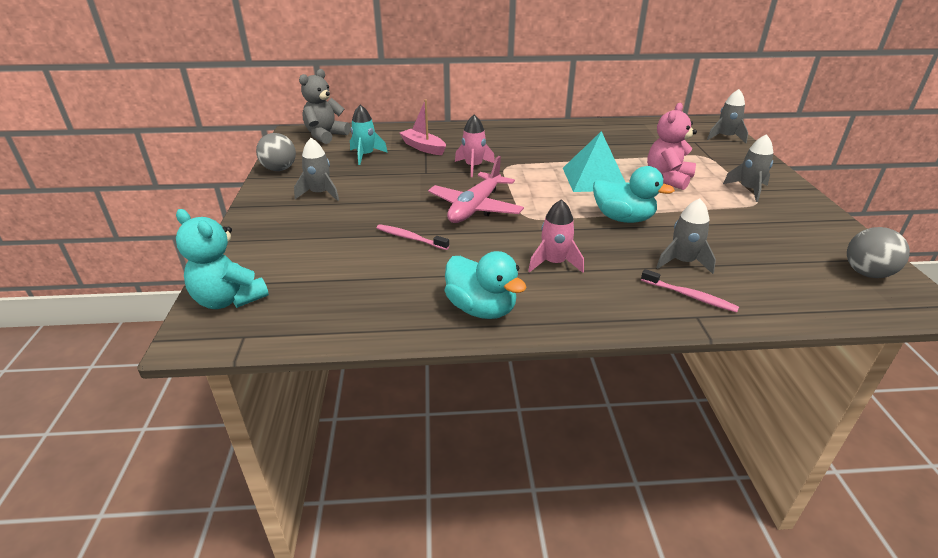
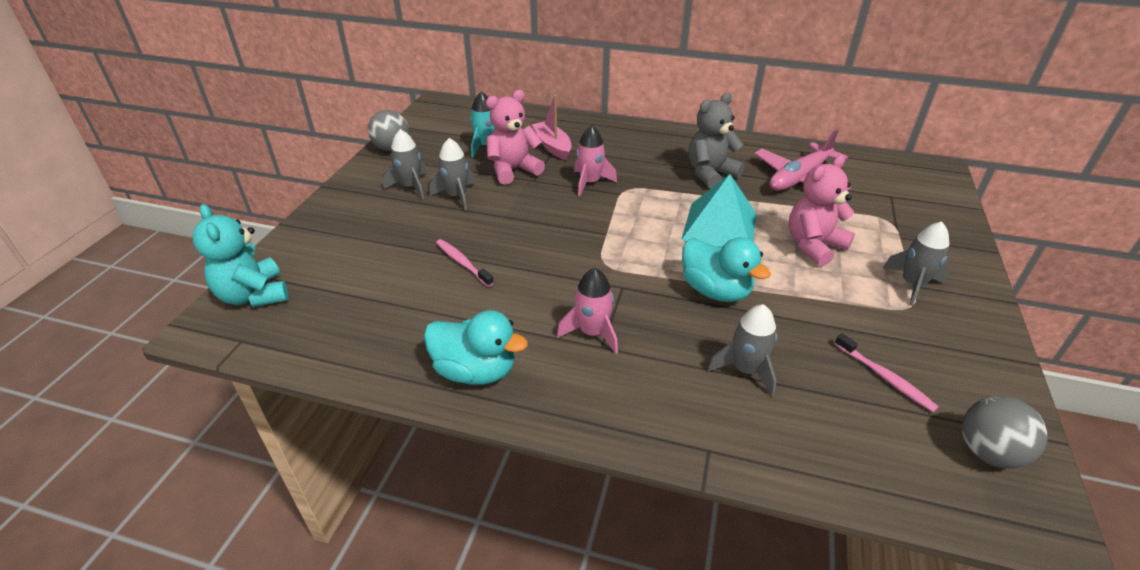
camera: 20 degrees right, 5 degrees up
(325, 136) = (462, 113): grey teddy bear -> grey teddy bear (710, 174)
(403, 168) = (513, 170): none -> pink teddy bear
(475, 208) = (555, 238): pink plane -> pink plane (798, 178)
(481, 309) = (475, 371): turquoise duck -> turquoise duck turned 45 degrees counterclockwise
(690, 296) = (720, 419): pink toothbrush -> pink toothbrush (885, 377)
(725, 137) = (940, 197): grey rocket -> grey rocket (457, 196)

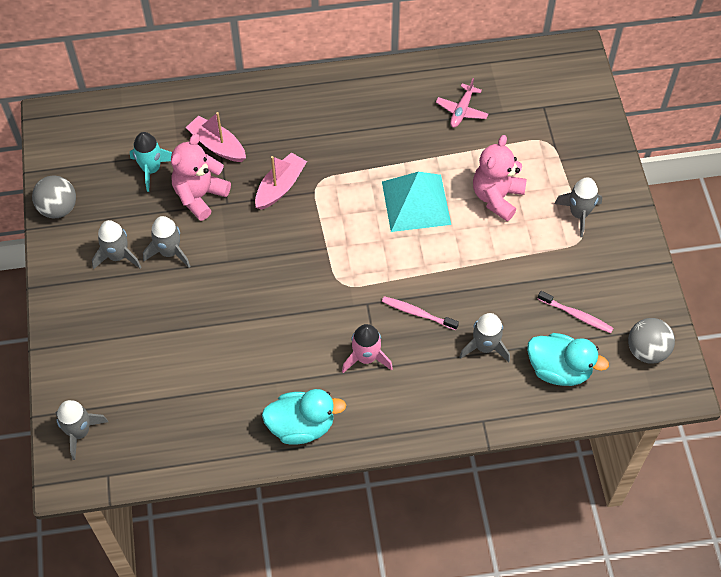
camera: 25 degrees left, 20 degrees up
(254, 295) = (79, 432): turquoise teddy bear -> grey rocket
(462, 263) = (226, 329): pink toothbrush -> pink toothbrush (417, 313)
(590, 183) = (280, 187): pink rocket -> pink boat
(710, 174) = (383, 133): grey teddy bear -> none
(715, 291) = (438, 279): turquoise duck -> turquoise duck (559, 369)
(798, 178) = (461, 110): pink plane -> pink plane, size x0.55

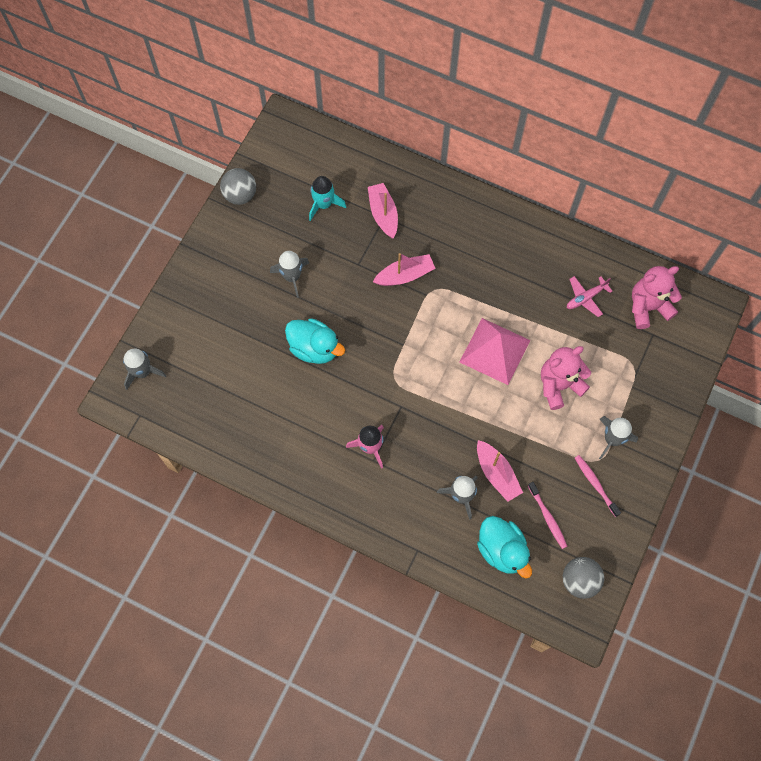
camera: 35 degrees right, 10 degrees up
(118, 256) = (255, 257): grey rocket -> none
(200, 196) = (343, 246): pink teddy bear -> pink teddy bear (647, 307)
(301, 426) = (289, 467): turquoise duck -> turquoise duck (314, 348)
(416, 202) = (495, 351): turquoise pyramid -> pink pyramid
(417, 313) = (431, 438): pink toothbrush -> pink toothbrush (595, 484)
(502, 307) = (497, 474): none -> pink boat

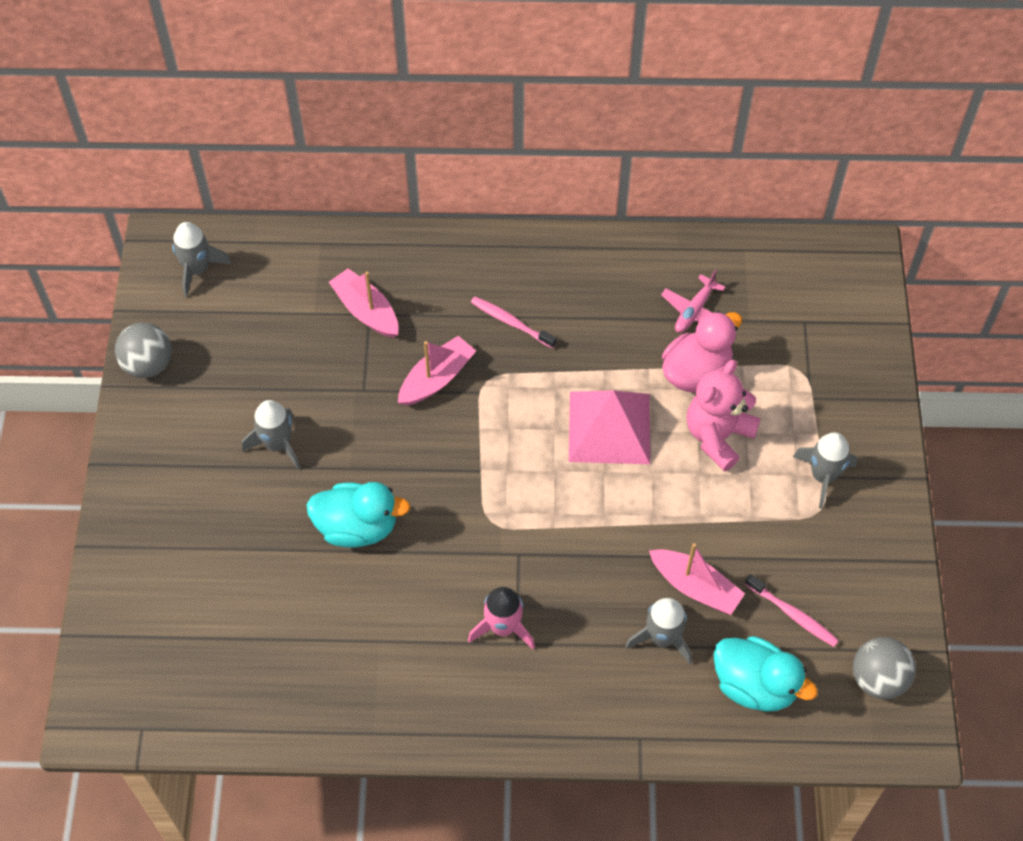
camera: 25 degrees left, 10 degrees down
(143, 372) = (117, 665): grey rocket -> grey rocket (197, 269)
(324, 204) = (276, 330): turquoise rocket -> none
(566, 339) = (696, 373): none -> pink duck
(595, 484) = (832, 543): pink toothbrush -> pink toothbrush (511, 322)
(647, 307) = (780, 290): pink teddy bear -> none

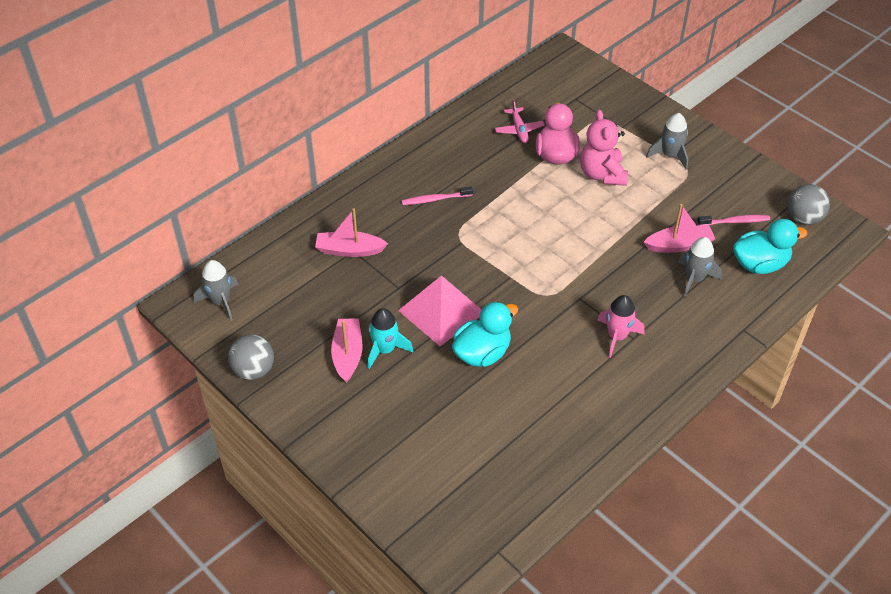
camera: 45 degrees left, 10 degrees down
(277, 444) = (385, 349): grey rocket -> turquoise rocket
(436, 378) = (431, 253): pink boat -> pink boat (347, 354)
(609, 427) = (547, 208): pink pyramid -> pink pyramid (441, 311)

